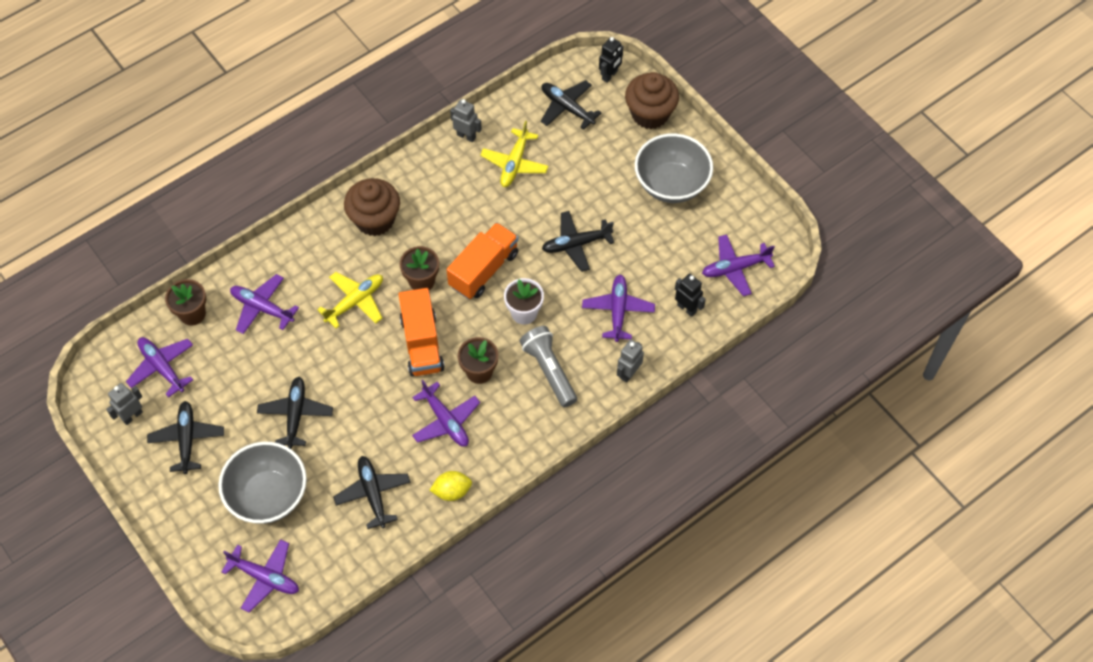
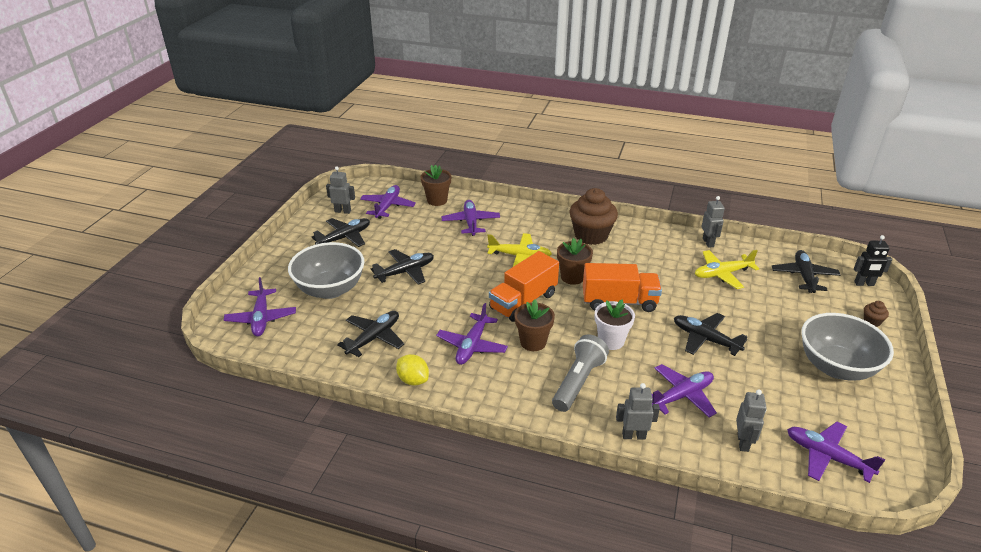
camera: 55 degrees right, 25 degrees down
(650, 114) = (872, 321): brown cupcake -> brown cupcake, size x0.42
(687, 308) = (743, 442): black robot -> grey robot

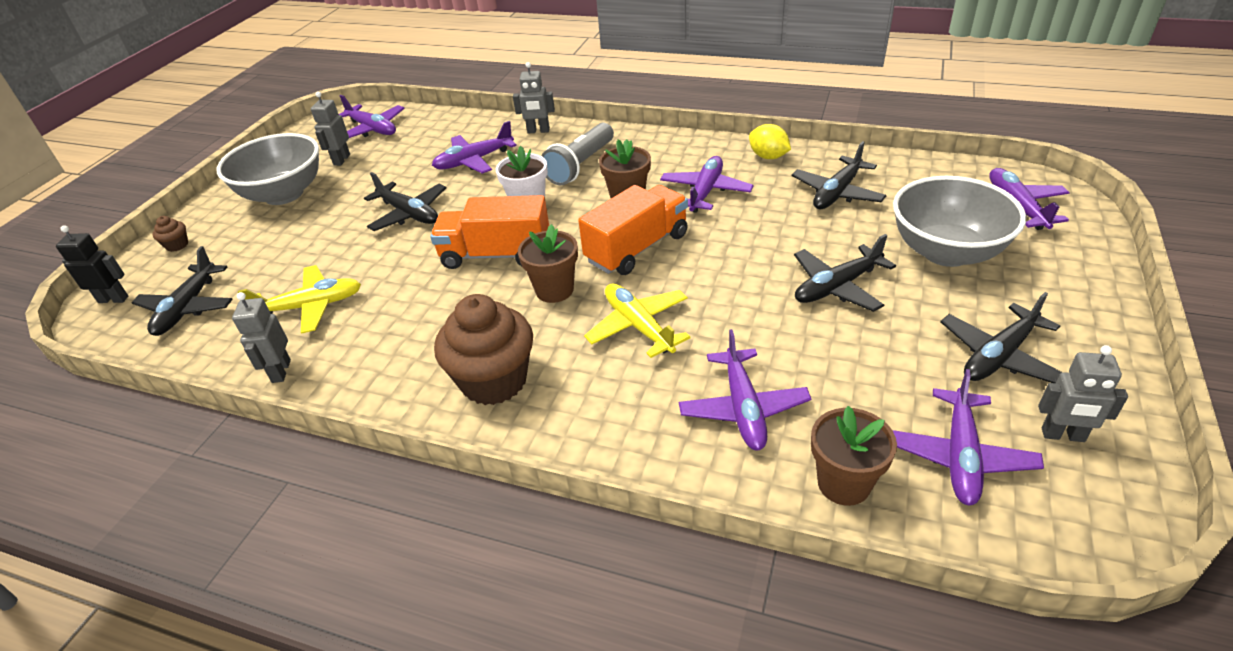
camera: 175 degrees left, 5 degrees up
(520, 256) = (638, 326): yellow plane -> yellow plane turned 45 degrees clockwise
(743, 442) = (439, 133): grey robot -> grey robot (341, 160)

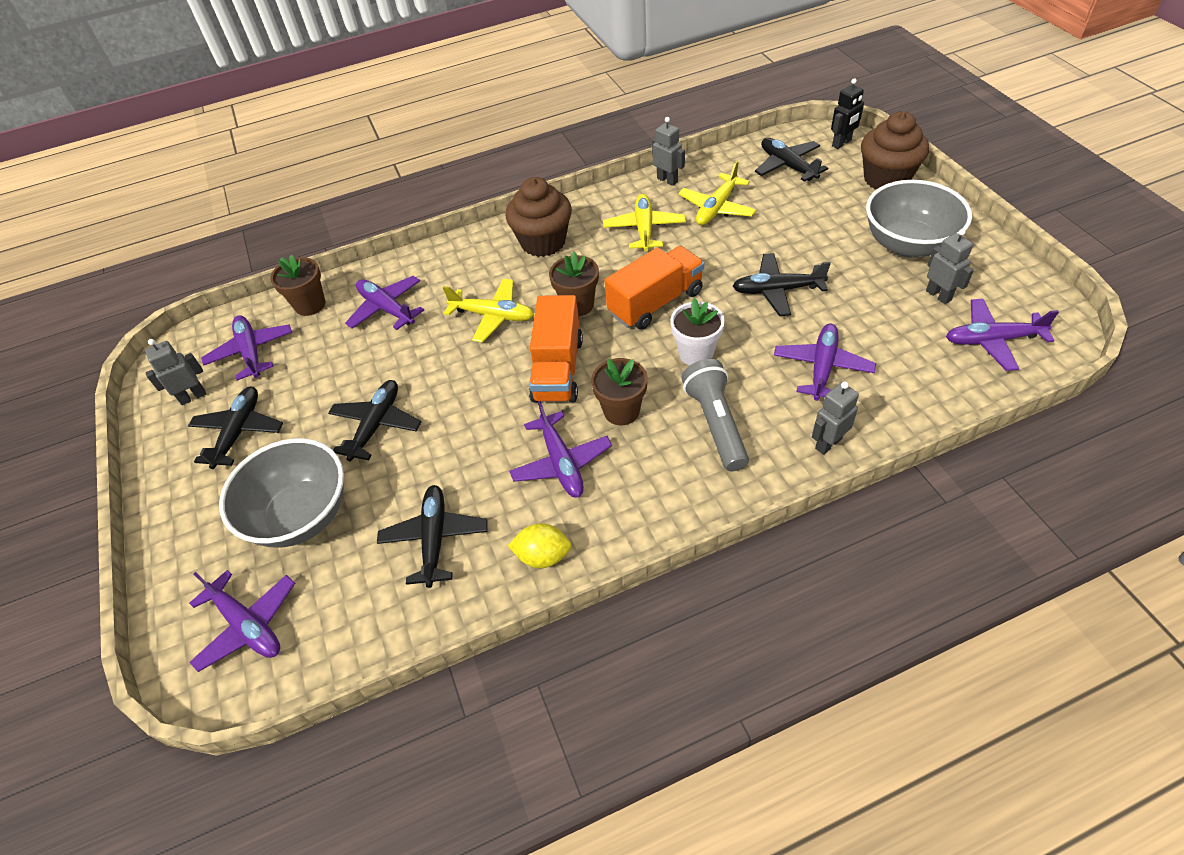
camera: 140 degrees right, 10 degrees up
(177, 245) = (886, 179): brown cupcake -> brown cupcake, size x2.40
(394, 328) = (644, 229): none -> yellow plane

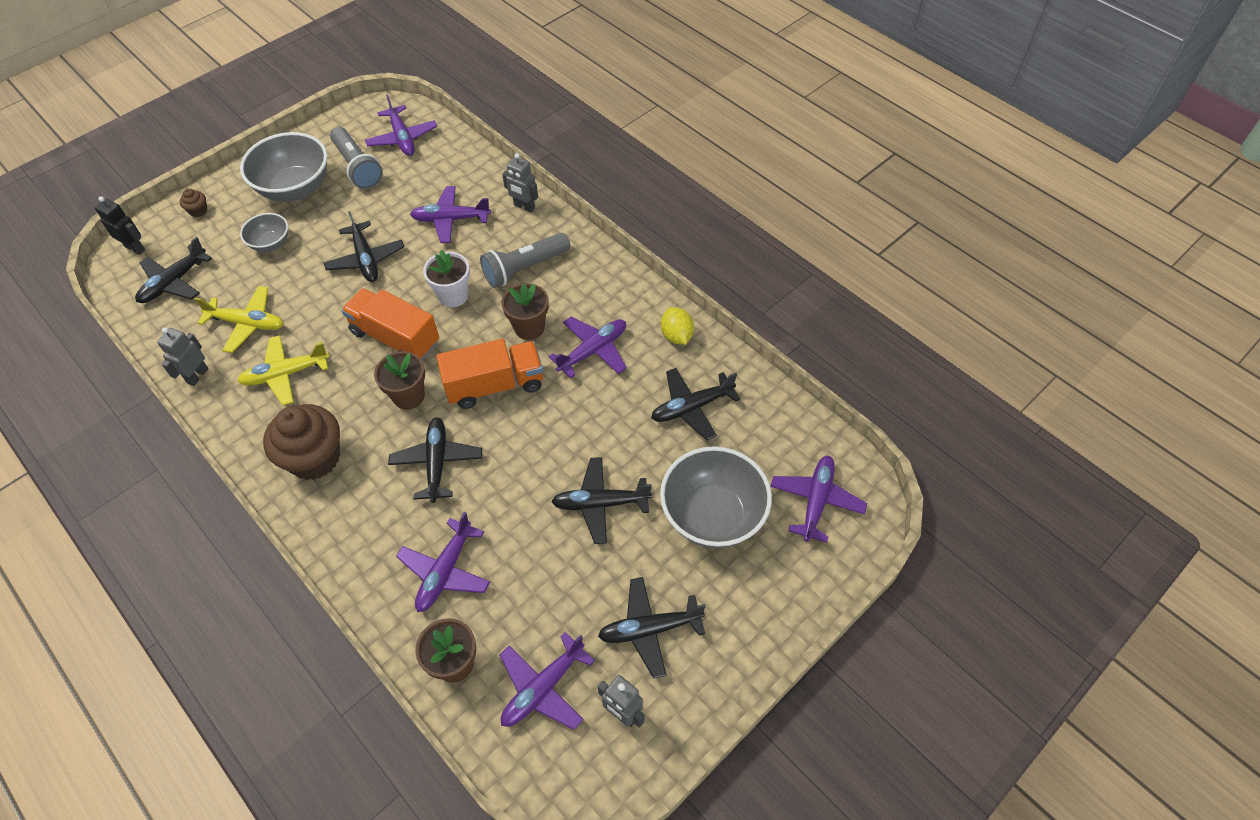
camera: 115 degrees left, 5 degrees up
(493, 316) = (437, 462): yellow plane -> black plane
(822, 225) = (271, 244): none -> grey bowl
(886, 179) = (198, 211): brown cupcake -> brown cupcake, size x0.42
(938, 295) = (357, 167): grey robot -> grey flashlight

